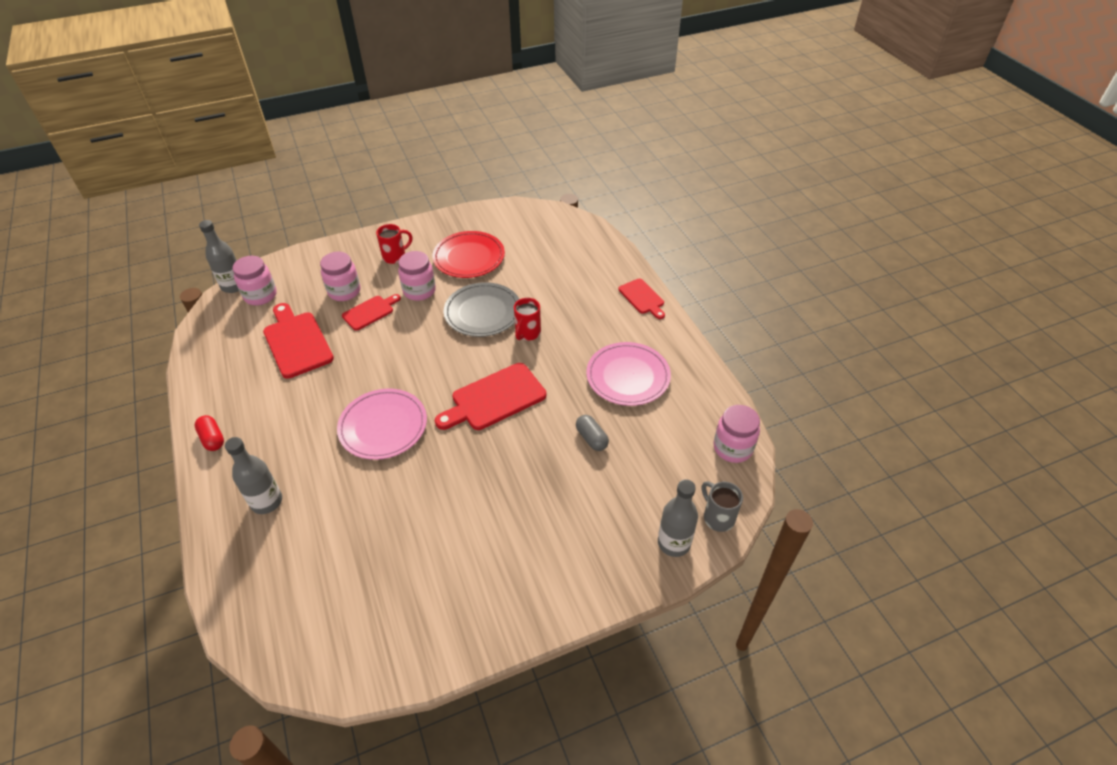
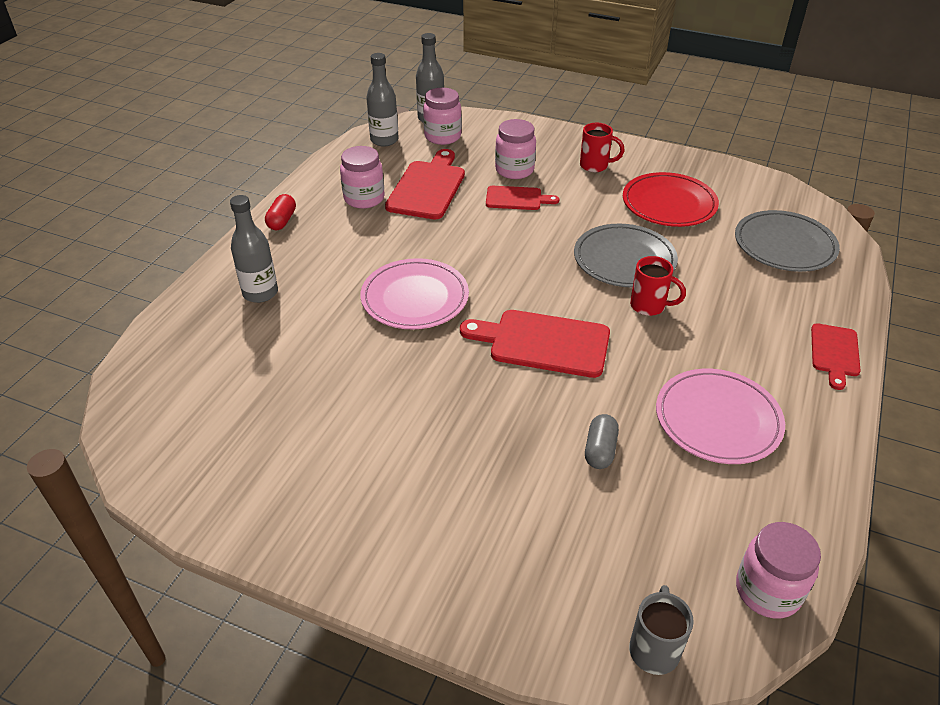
camera: 45 degrees right, 5 degrees down
(419, 291) = (583, 206): pink jar -> pink jar (364, 198)
(527, 333) = (649, 306): red mug -> red mug turned 135 degrees counterclockwise
(558, 247) = (784, 245): none -> grey plate
(674, 543) = (566, 628): grey bottle -> grey bottle (384, 140)

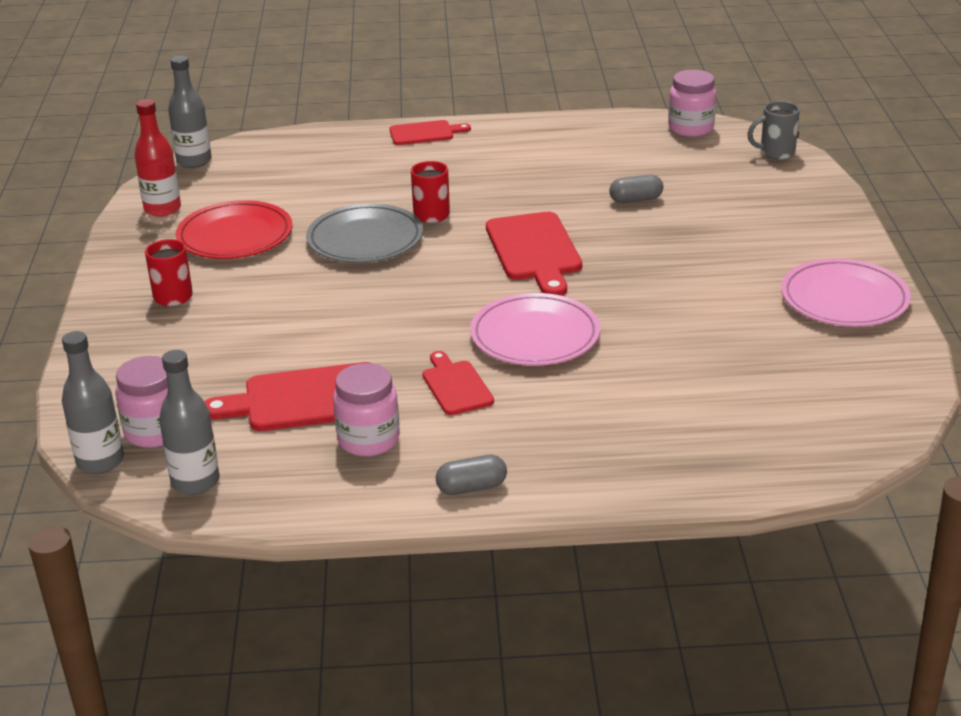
camera: 115 degrees left, 10 degrees down
(260, 293) = (622, 439): grey bottle -> grey bottle (194, 161)
(282, 221) = (471, 487): red capsule -> grey capsule
(514, 170) = (219, 348): pink jar -> none
(517, 199) = (288, 328): red cutting board -> red cutting board (456, 385)
(717, 420) = (552, 164): pink plate -> pink plate (844, 299)
(733, 182) = (162, 209): none -> red bottle
(784, 245) = (274, 169): grey plate -> none

